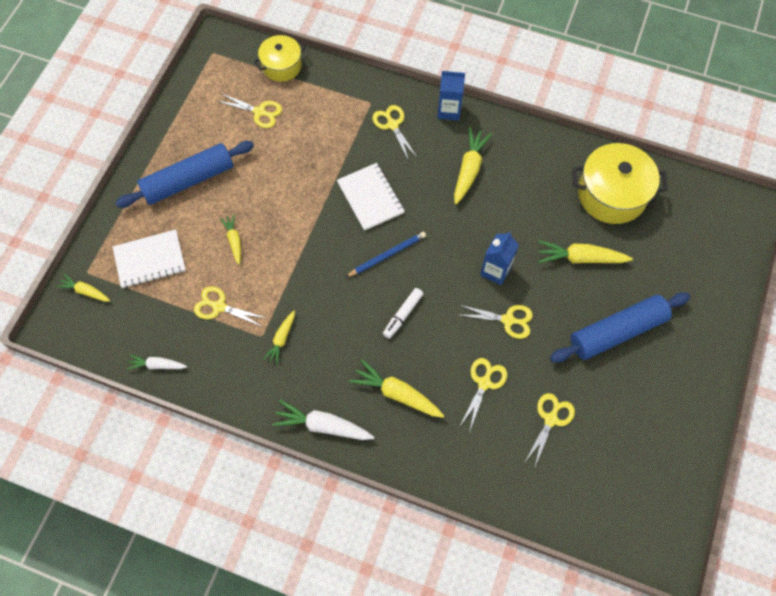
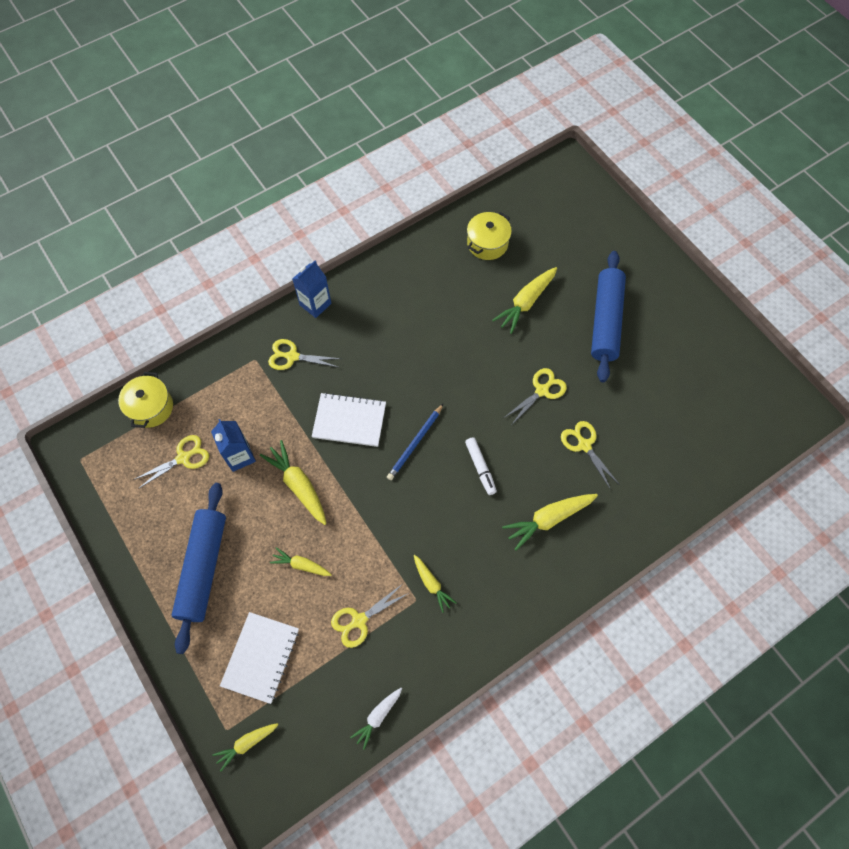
camera: 55 degrees left, 0 degrees up
(323, 425) = (537, 599): white carrot -> none
(387, 255) = (415, 443): blue pencil -> blue pencil turned 150 degrees counterclockwise
(469, 169) = (384, 327): yellow carrot -> yellow carrot (298, 485)
(495, 271) = (492, 370): blue carton -> blue carton (240, 456)
(551, 419) = (646, 417): yellow scissors -> none
(611, 194) = (487, 243): yellow pot -> yellow pot, size x0.62

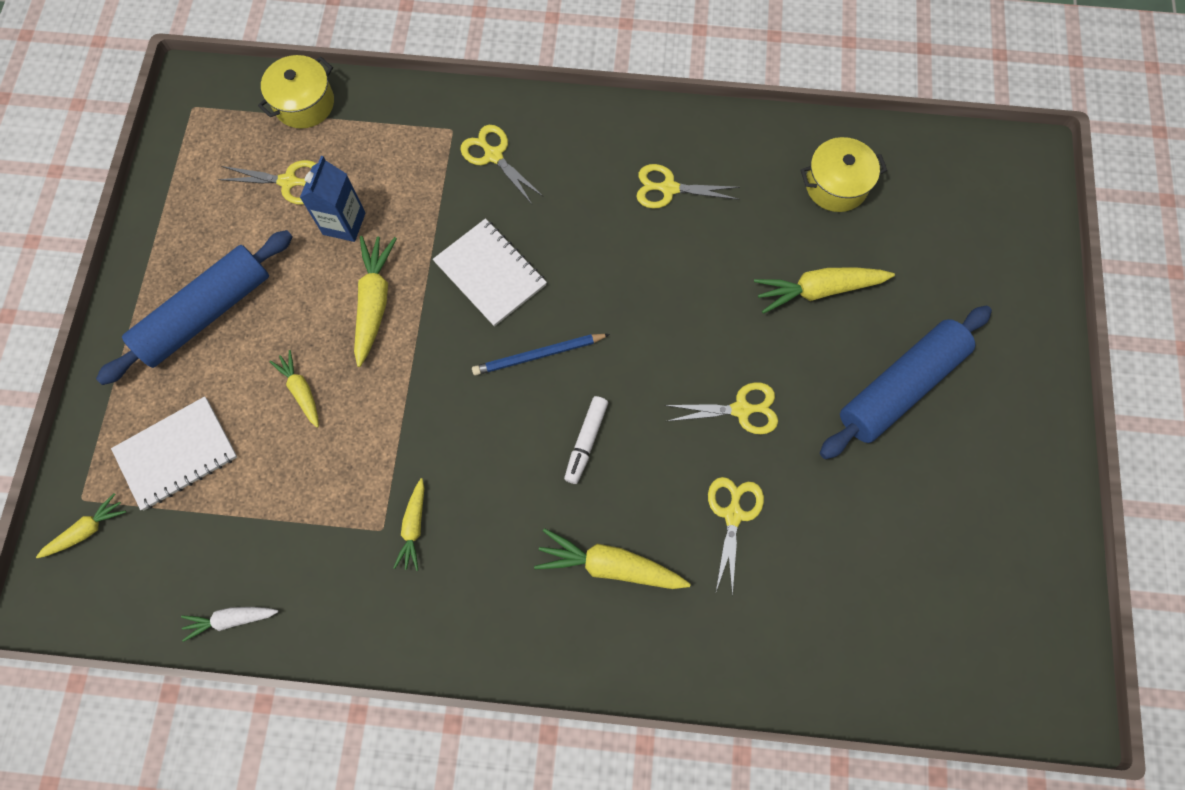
camera: 40 degrees right, 5 degrees up
(247, 743) = (87, 530): yellow carrot -> yellow carrot turned 135 degrees clockwise
(315, 304) = (570, 115): blue carton -> none
(359, 621) = (304, 500): yellow scissors -> yellow scissors (668, 188)

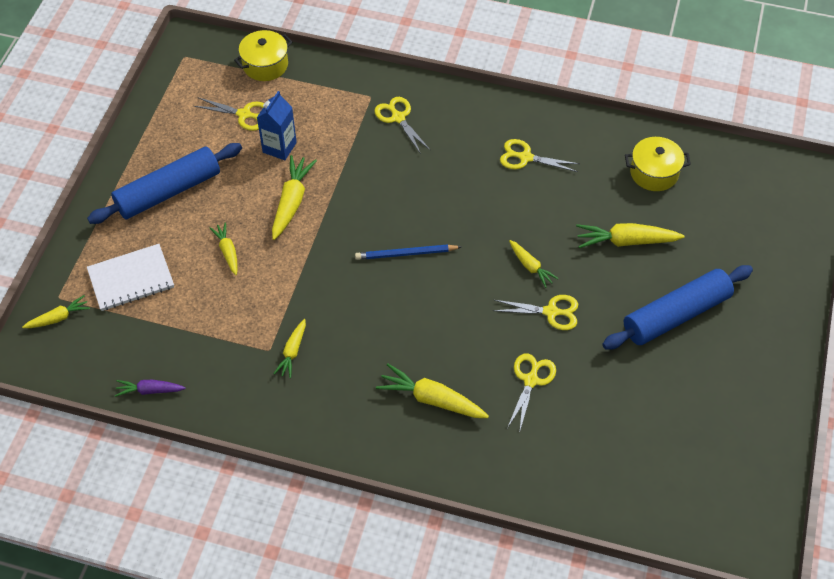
camera: 10 degrees right, 15 degrees down
(231, 619) = (150, 390): white carrot -> purple carrot
(490, 273) = (380, 195): white notebook -> none
(586, 441) = (430, 315): white marker -> none
(703, 347) = (530, 266): none -> yellow carrot

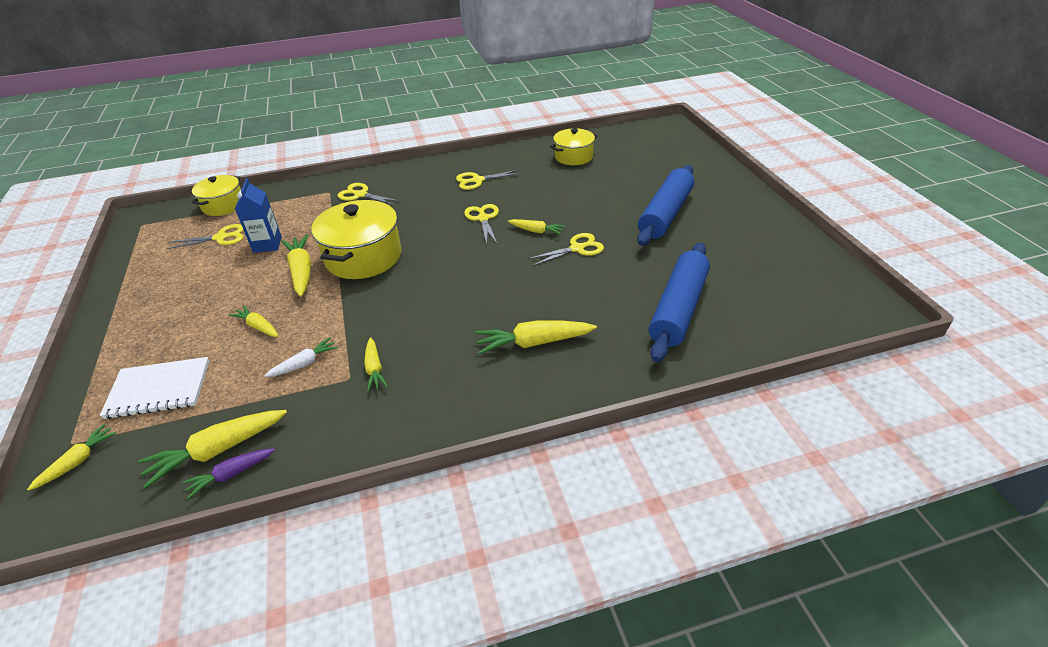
camera: 30 degrees left, 15 degrees down
(131, 279) = (159, 389): white notebook -> white notebook turned 45 degrees clockwise
(168, 191) = (170, 310): blue rolling pin -> blue rolling pin (678, 309)
(244, 314) = (304, 363): none -> white carrot
(353, 212) = (363, 257): none -> yellow pot
(406, 254) = (430, 263): blue pencil -> none
(531, 380) = (603, 293): yellow scissors -> yellow scissors (483, 218)
(626, 241) = (590, 193): yellow carrot -> yellow carrot (218, 450)

